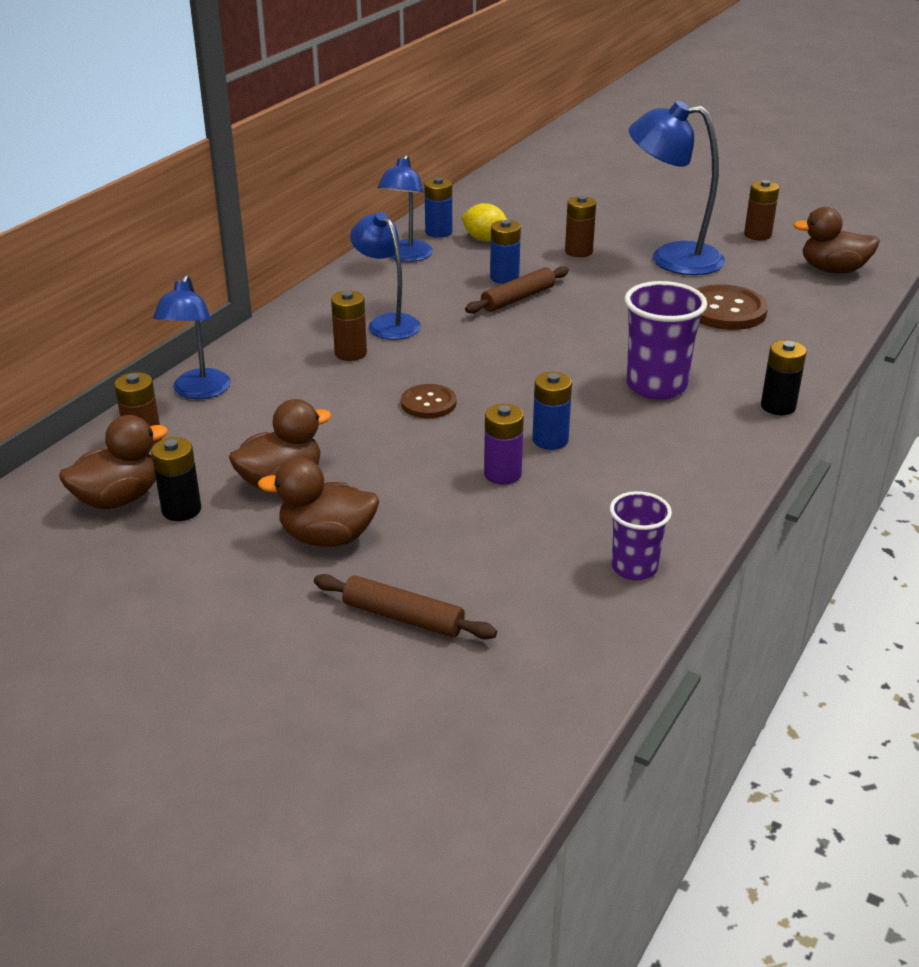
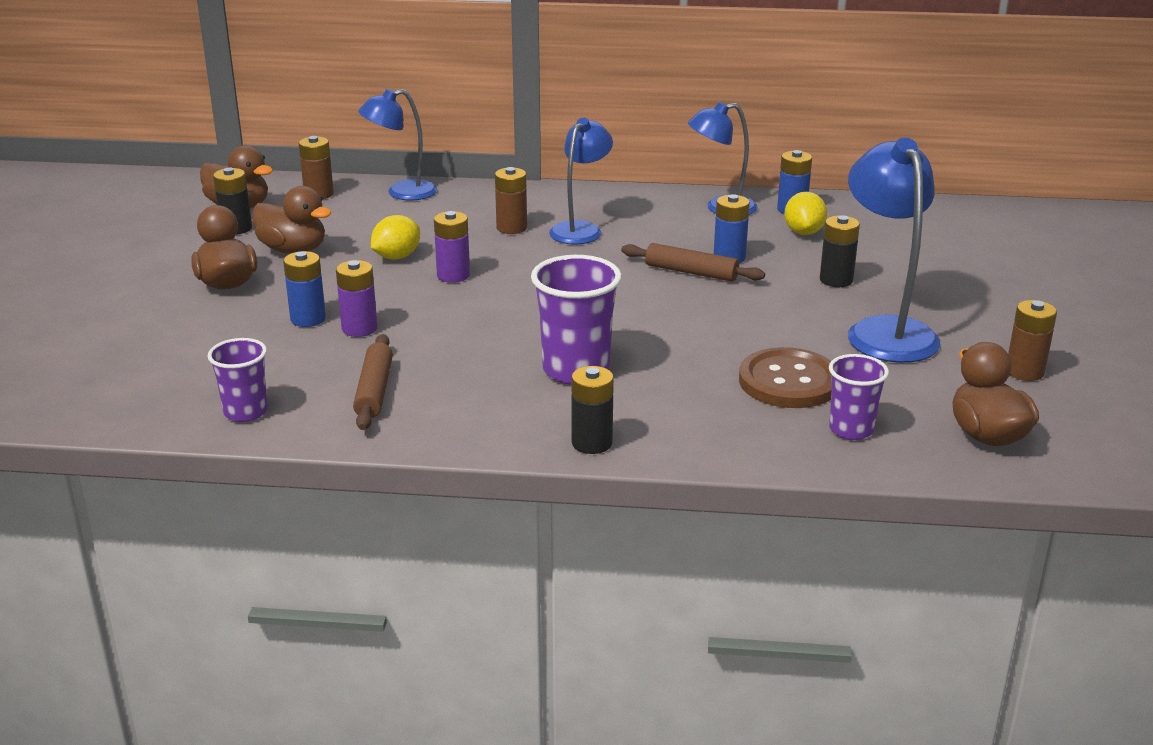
camera: 65 degrees right, 5 degrees down
(358, 424) = (396, 257): none -> yellow lemon
(403, 617) = (137, 332): brown rolling pin -> brown rolling pin (374, 391)
(428, 403) = (453, 275): brown button -> purple battery
(550, 440) = (431, 338): blue battery -> blue battery (308, 319)
(578, 251) = (836, 280): brown battery -> black battery
(805, 308) = (851, 429): none -> purple cup

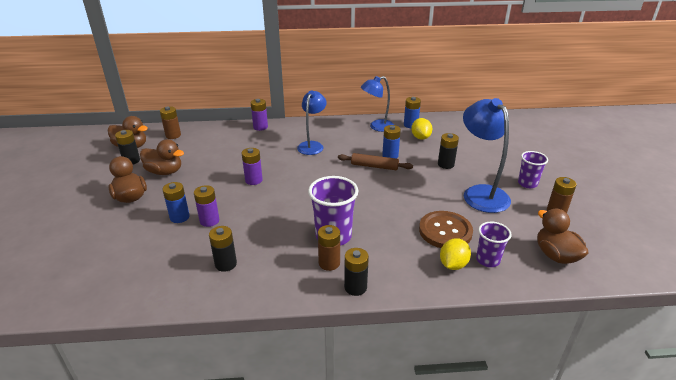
camera: 10 degrees left, 5 degrees up
(245, 412) = (152, 289): purple cup -> purple cup (527, 183)
(374, 391) = (226, 264): brown rolling pin -> black battery
(396, 257) = (221, 171): yellow lemon -> yellow lemon (453, 264)
(401, 192) = (216, 131): blue lamp -> none
(488, 192) = (260, 127): none -> purple battery
(511, 228) = (277, 147): brown battery -> brown battery (329, 263)

